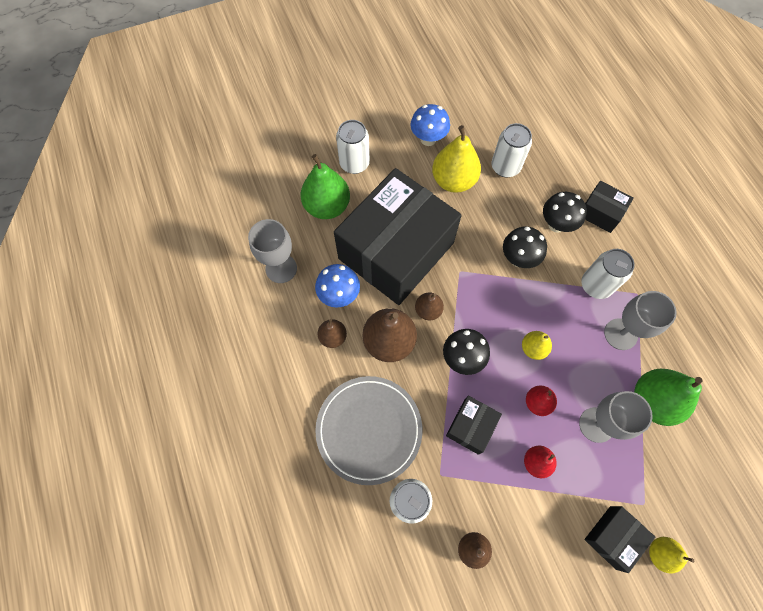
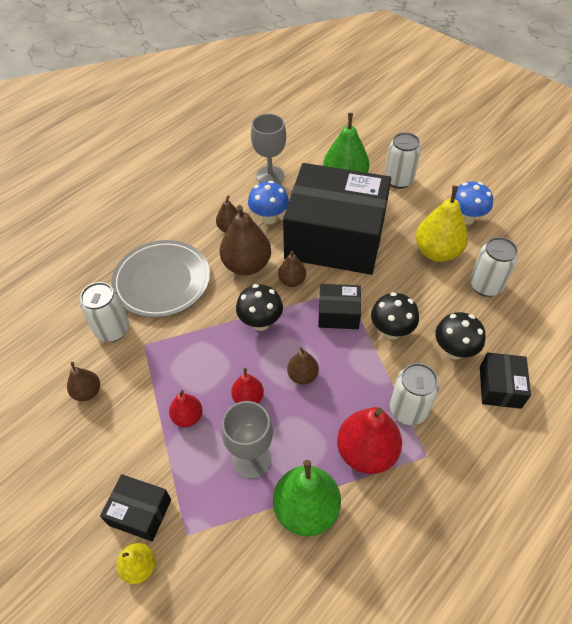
camera: 65 degrees right, 15 degrees down
(471, 427) = (198, 352): black box -> black box (338, 314)
(533, 348) = (302, 375): yellow pear -> brown pear
(620, 334) = (366, 452): grey goblet -> red pear

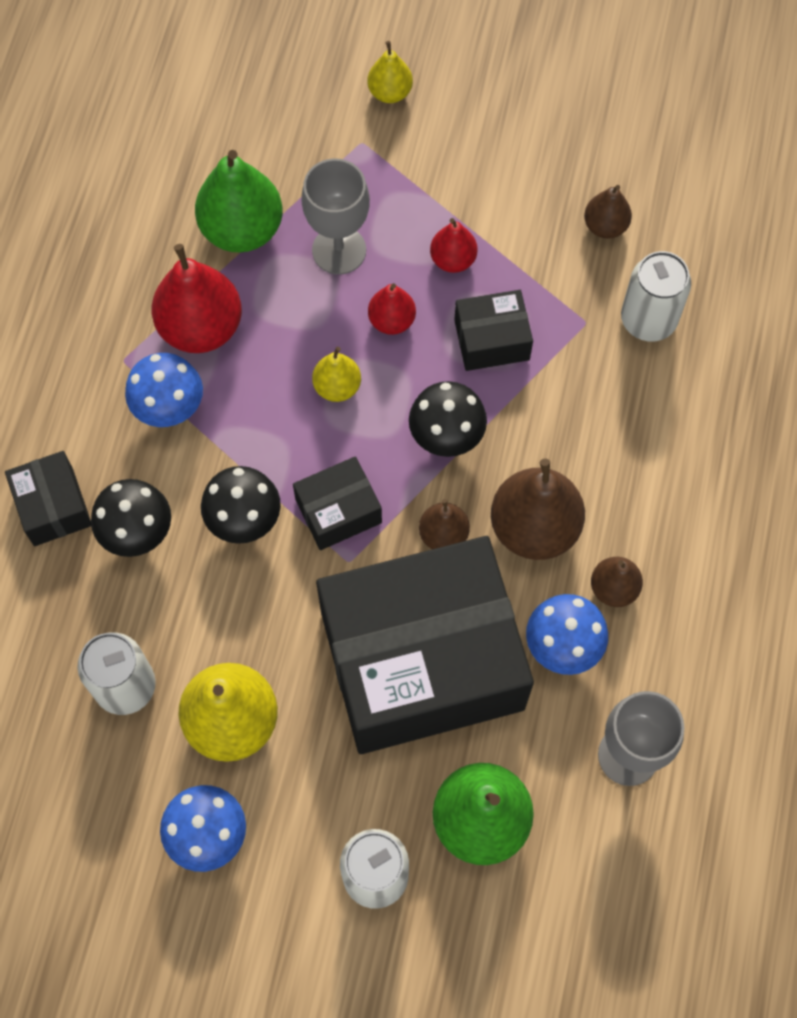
camera: 150 degrees right, 15 degrees up
(140, 512) = (429, 137): black box -> black box (491, 340)
(162, 281) = (643, 431): grey plate -> none
(302, 375) = (337, 387): brown pear -> yellow pear
(408, 410) = (170, 409): white can -> blue mushroom

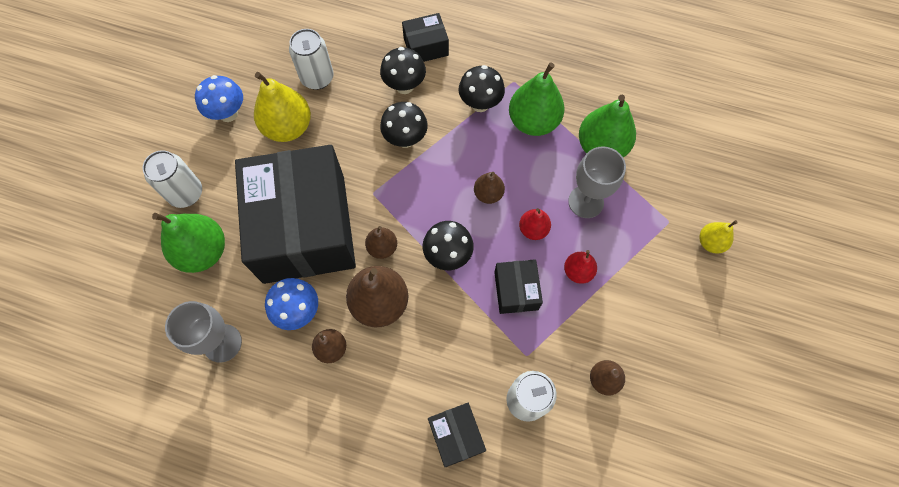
camera: 95 degrees right, 0 degrees up
(170, 409) = (480, 104): blue mushroom -> black mushroom
(201, 327) = (533, 122): red pear -> green pear
(337, 387) = (488, 194): yellow pear -> brown pear
(338, 511) = (405, 189): black box -> black box (456, 436)

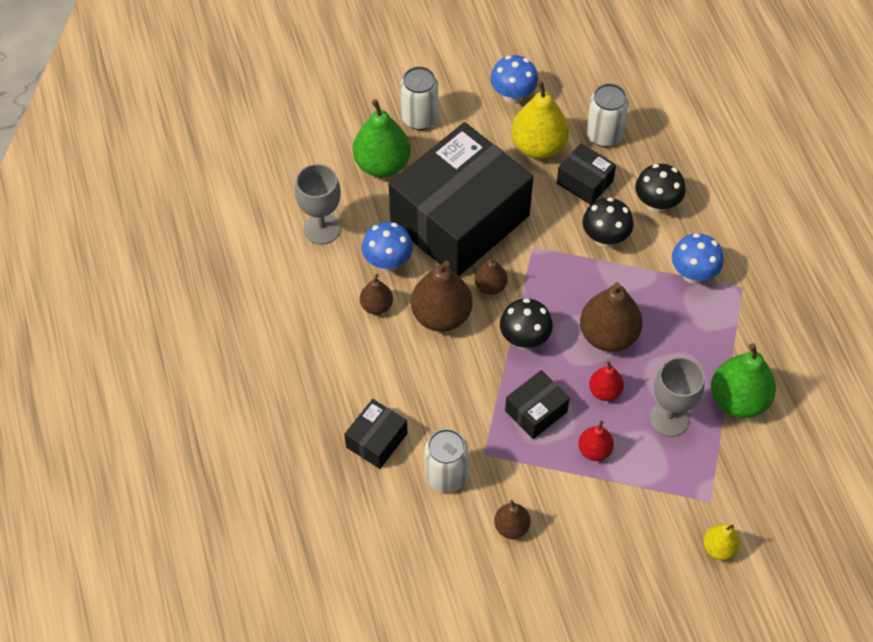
camera: 55 degrees right, 10 degrees down
(426, 46) = (712, 195): black box -> black box (584, 182)
(480, 104) = (693, 274): black mushroom -> blue mushroom
(488, 194) = (608, 335): brown pear -> brown pear, size x1.84
(533, 122) = (713, 328): green pear -> none

